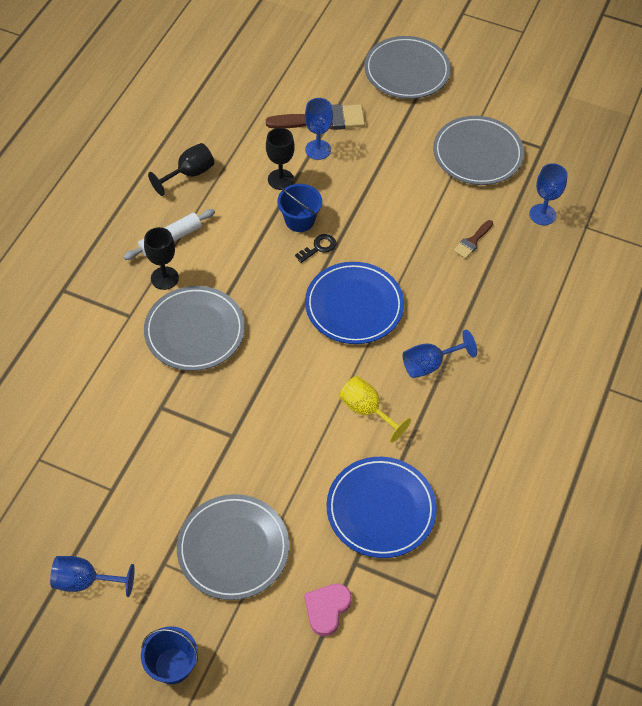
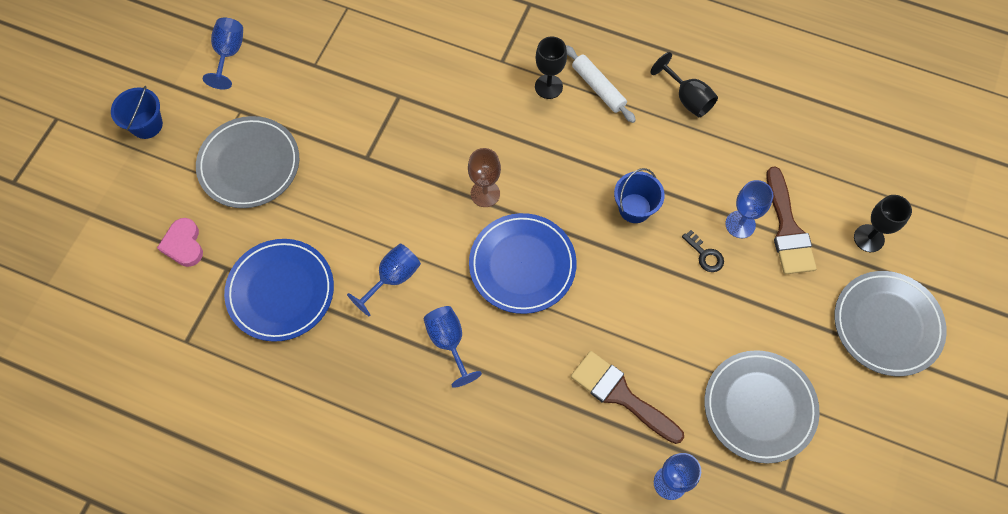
camera: 90 degrees right, 10 degrees up
(194, 331) = (485, 117): grey plate -> none
(279, 333) = (485, 194): none -> brown goblet
(280, 179) = (690, 187): black goblet -> black goblet (869, 238)
(319, 247) = (598, 228): black key -> black key (705, 255)
(327, 609) = (183, 244): pink heart -> pink heart turned 135 degrees counterclockwise
(366, 410) = (393, 278): yellow goblet -> blue goblet
(472, 241) = (621, 395): brown brush -> brown brush, size x1.91

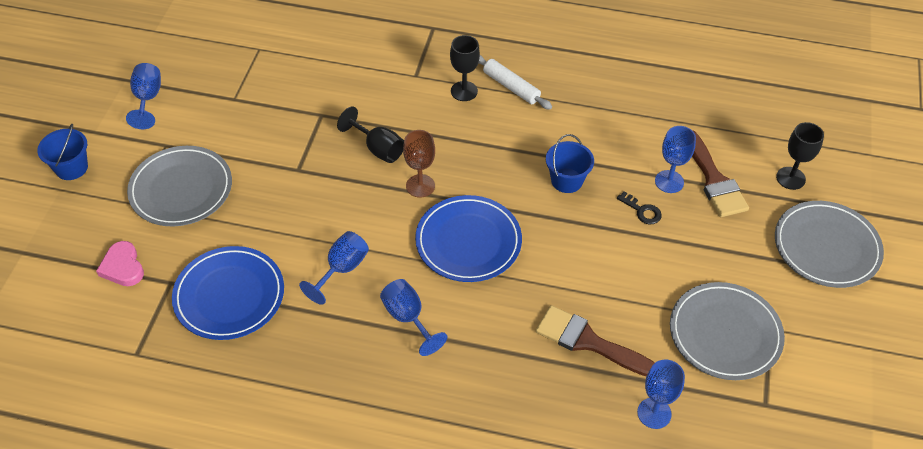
camera: 10 degrees left, 15 degrees down
(687, 98) = (596, 86): black goblet -> black goblet (378, 149)

